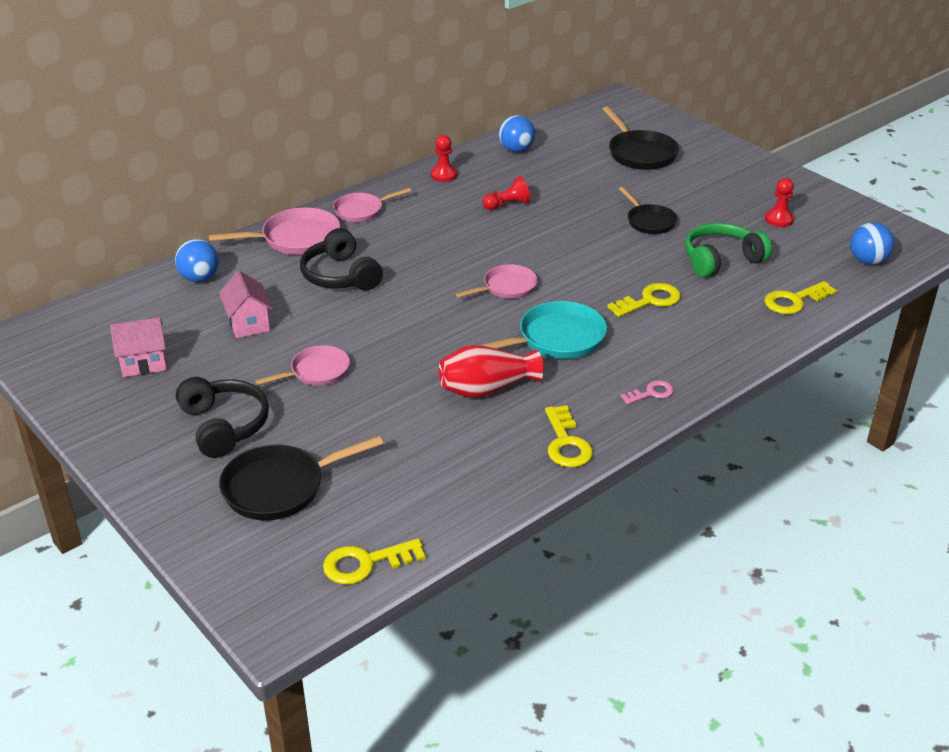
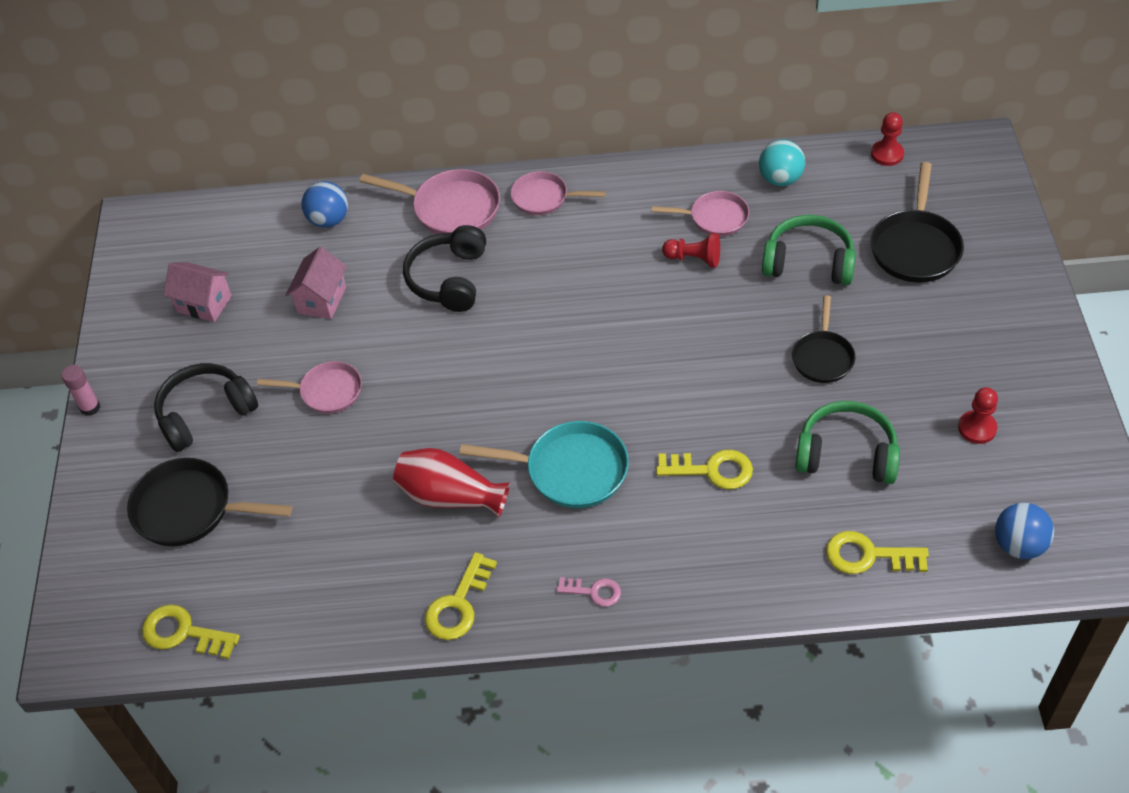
camera: 40 degrees right, 15 degrees up
(107, 466) = (90, 407): none -> pink glue stick
(224, 426) = (205, 413): black headphones -> black headphones turned 135 degrees counterclockwise
(444, 175) = (669, 183): red pawn -> red pawn (887, 154)
(506, 287) = (587, 375): pink pan -> pink pan (715, 218)
(516, 150) = (780, 179): blue ball -> turquoise ball
(584, 182) = (808, 262): none -> green headphones

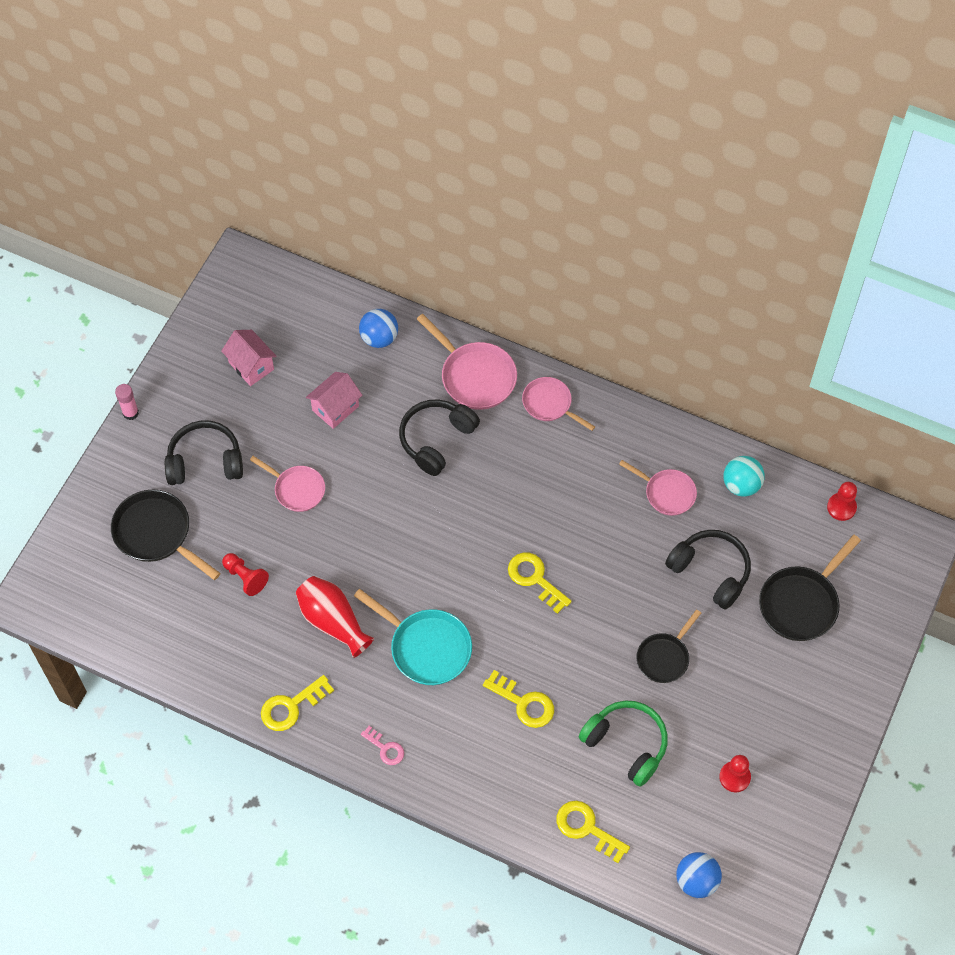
camera: 25 degrees right, 10 degrees up
(183, 633) = (106, 626): yellow key -> yellow key (535, 579)
(694, 259) = (627, 521): red pawn -> red pawn (245, 577)
(808, 262) = (711, 571): green headphones -> black headphones

